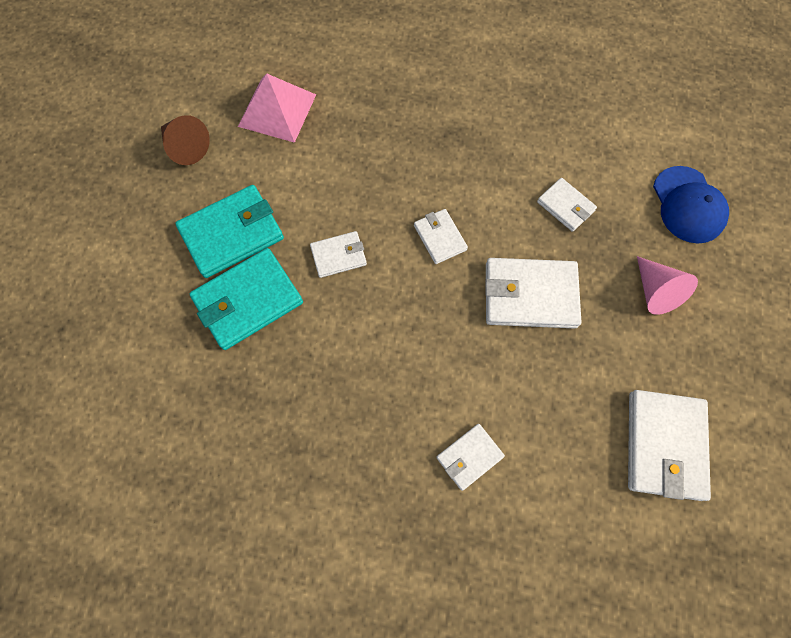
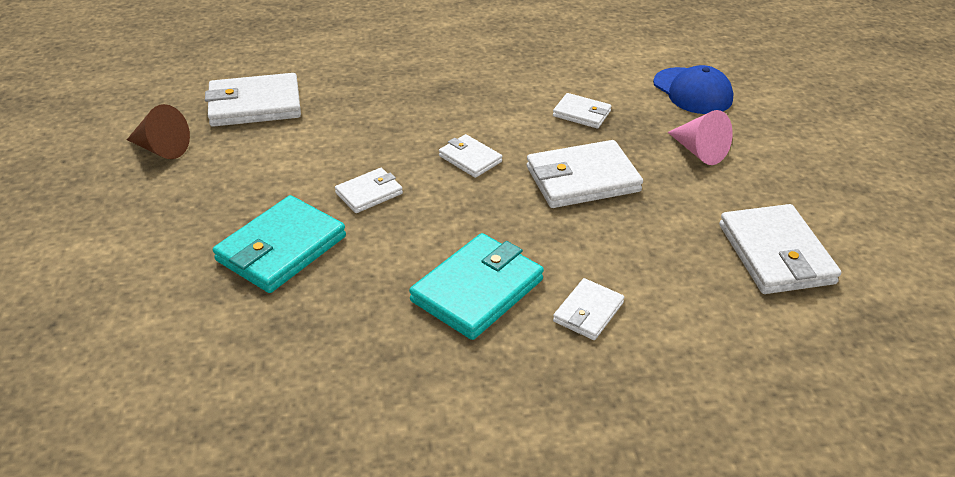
camera: 20 degrees left, 30 degrees down
(232, 234) = (241, 202): turquoise wallet -> turquoise wallet (477, 290)
(277, 110) = (255, 105): pink pyramid -> white wallet

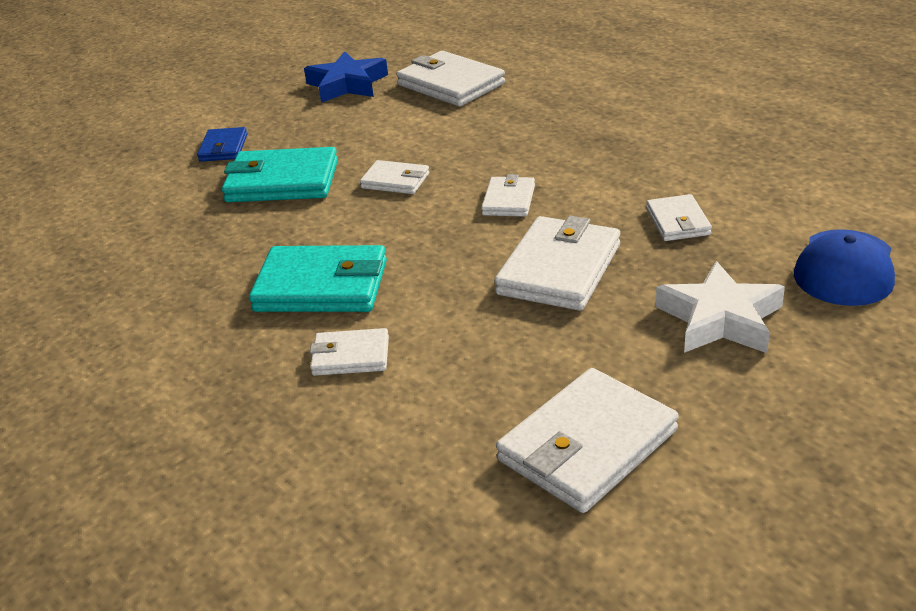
camera: 60 degrees right, 5 degrees down
(161, 149) = (347, 84): brown cone -> blue star
(162, 259) = (223, 148): none -> blue wallet
(582, 179) = (559, 269): white wallet -> white wallet turned 75 degrees clockwise
(699, 151) = (720, 319): pink cone -> white star

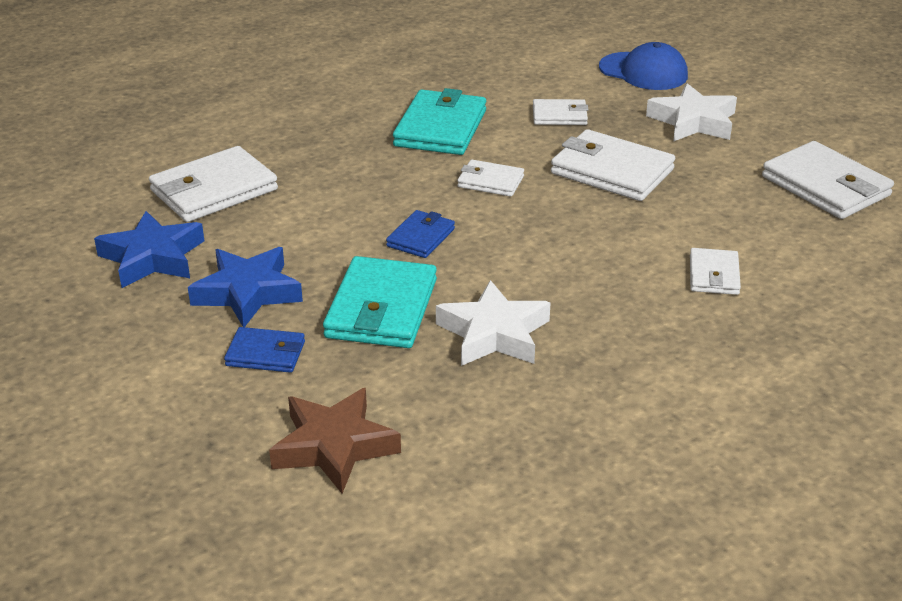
camera: 85 degrees left, 0 degrees up
(110, 192) = (334, 447): none -> brown star
(245, 237) = (494, 334): none -> white star
(303, 126) = (247, 293): none -> blue star
(321, 286) = (602, 287): turquoise wallet -> turquoise wallet (440, 128)
(395, 181) = (421, 237): white wallet -> blue wallet

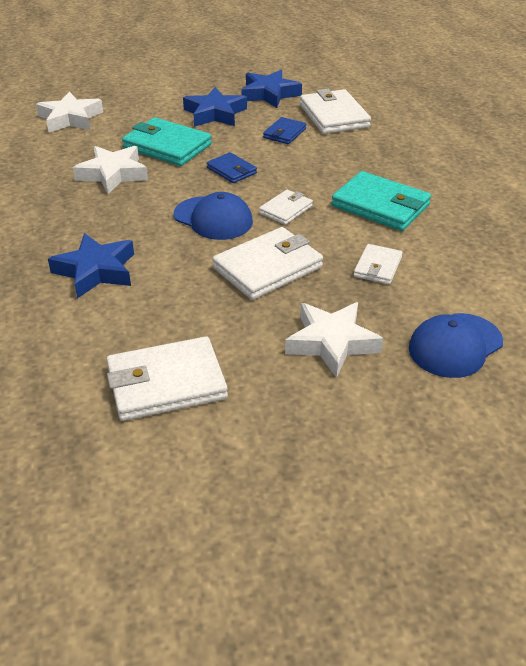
camera: 110 degrees right, 5 degrees up
(265, 354) = (156, 112): blue wallet -> blue wallet (284, 133)
(334, 447) = (70, 118): brown star -> white star
(545, 224) = (213, 218): none -> blue cap
(714, 275) = (96, 271): white wallet -> blue star

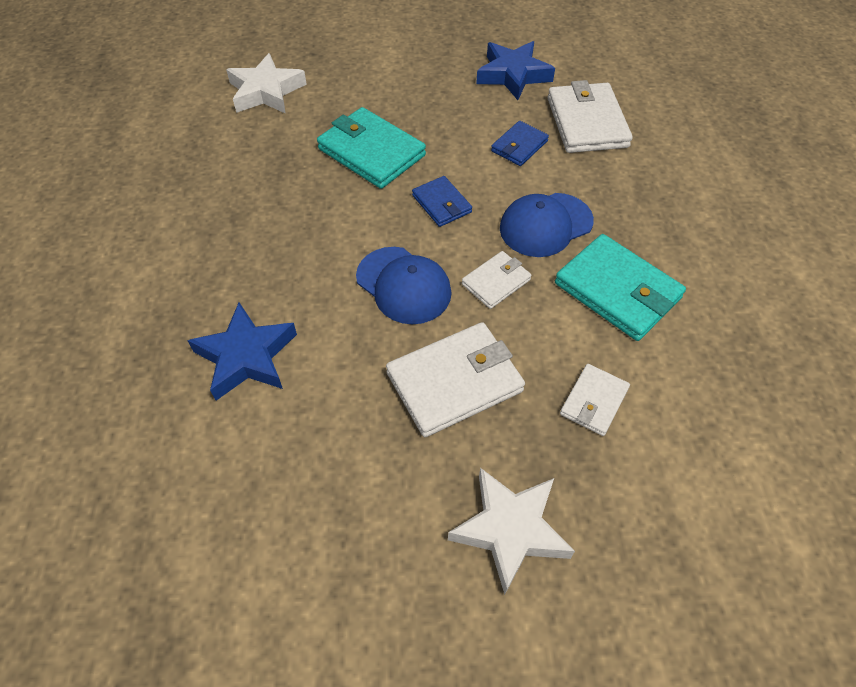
camera: 10 degrees right, 15 degrees up
(113, 174) = (298, 192): white star -> none
(166, 383) = (293, 567): white wallet -> none
(215, 113) = (439, 102): blue star -> none
(455, 345) = (669, 562): blue cap -> blue cap (545, 225)

